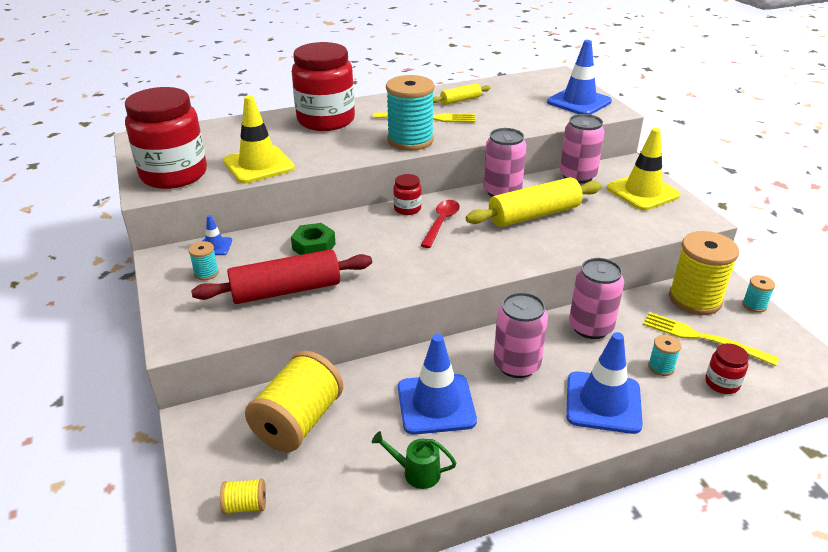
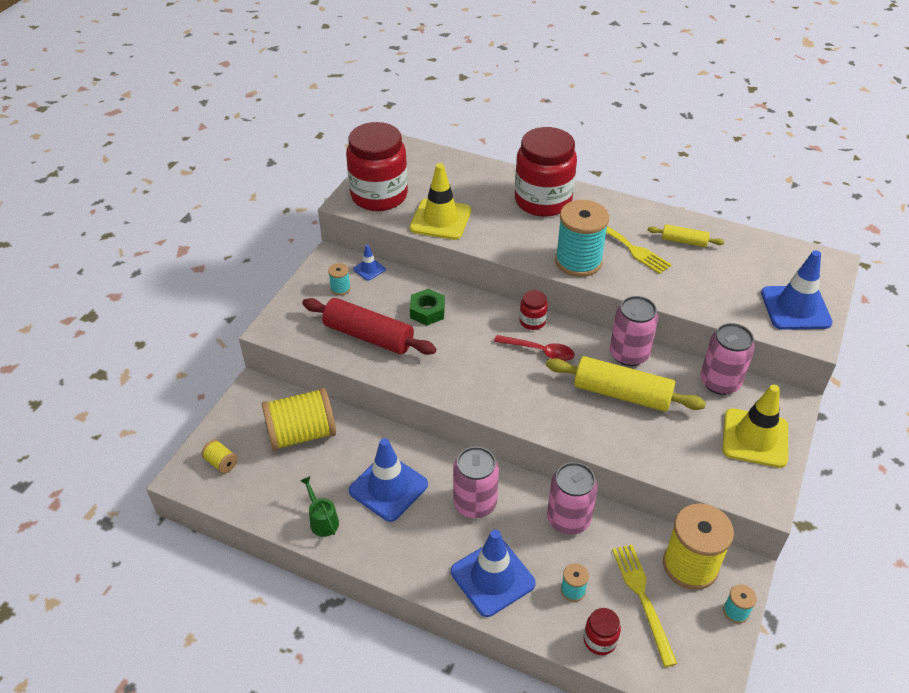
camera: 45 degrees right, 10 degrees up
(441, 223) = (539, 351): red spoon -> red spoon turned 45 degrees clockwise

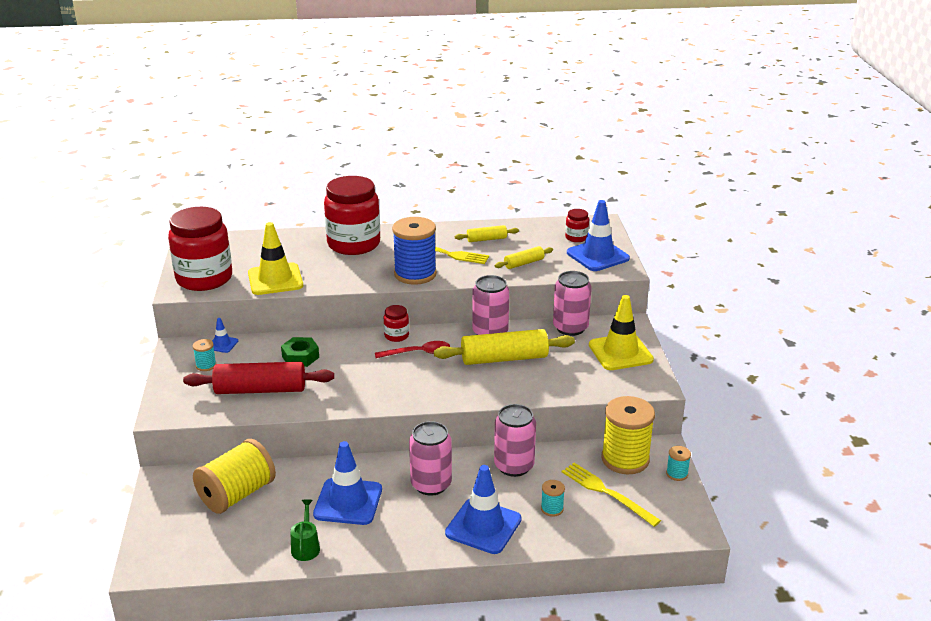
camera: 30 degrees left, 15 degrees down
(221, 463) = (173, 543): yellow spool -> none
(322, 520) = (306, 546): green watering can -> green watering can turned 60 degrees clockwise
(578, 261) = (415, 274): turquoise spool -> blue spool
(599, 640) = (595, 531): red jar -> red jar (576, 237)
(703, 288) = (524, 263): none -> yellow rolling pin

